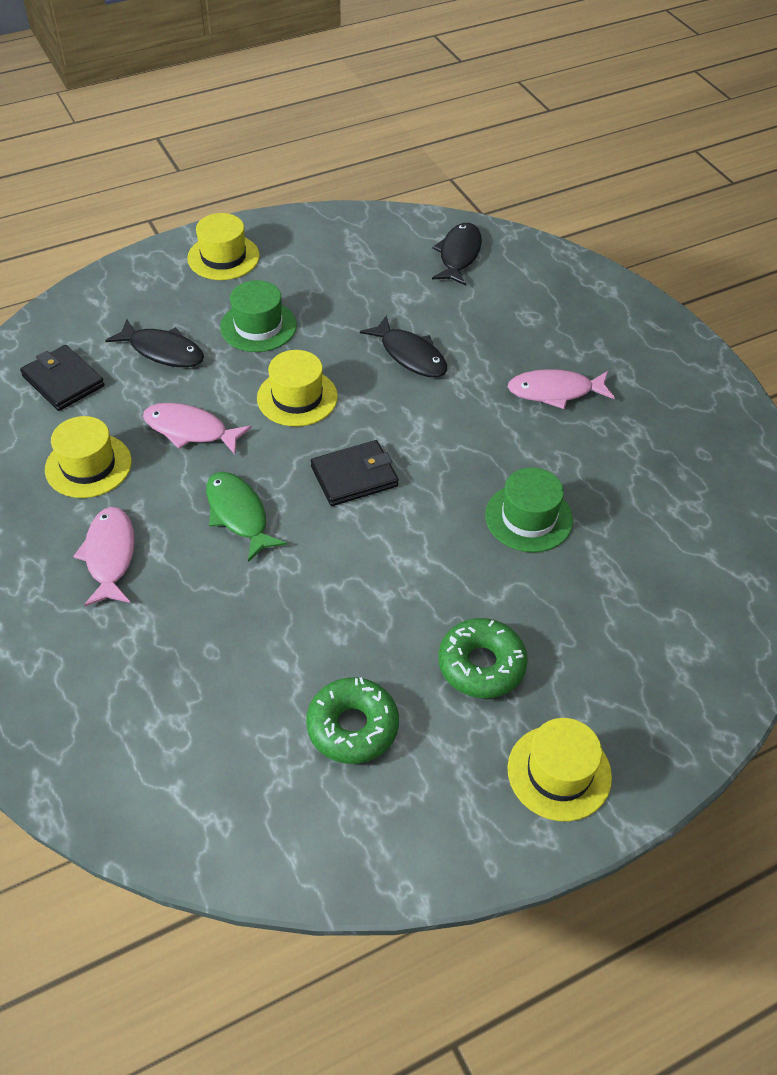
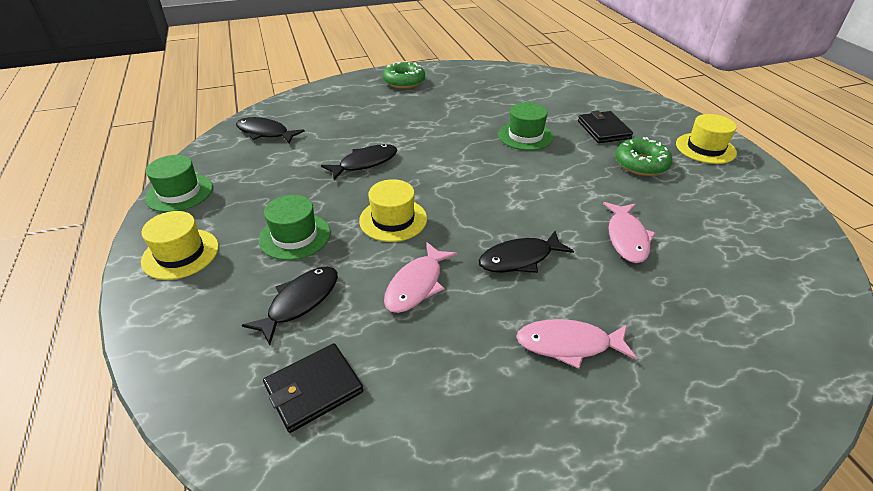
camera: 80 degrees left, 10 degrees down
(88, 465) = (450, 363): yellow hat -> none
(238, 514) = (520, 259): green fish -> black fish
(320, 226) = (179, 193): none -> green hat
(352, 727) = (703, 216): green donut -> green donut (404, 81)
(354, 476) = (484, 198): black wallet -> black wallet (603, 130)
(555, 391) = (420, 115): pink fish -> pink fish (627, 238)

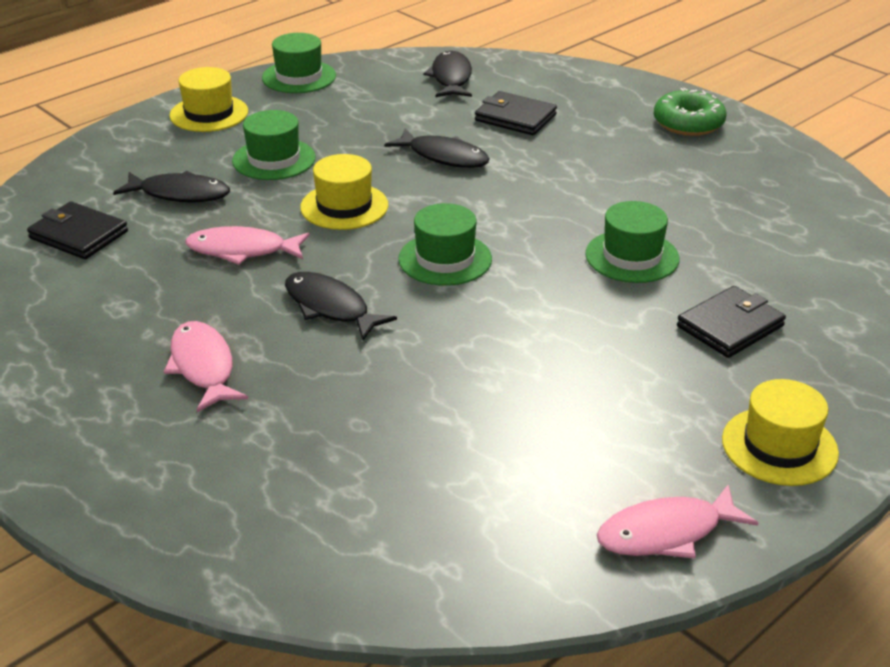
camera: 65 degrees right, 5 degrees down
(343, 126) = (515, 117): none -> black wallet
(489, 196) = (445, 259): none -> green hat
(627, 238) = (434, 386): pink fish -> pink fish (666, 533)
(641, 164) = (651, 378): green donut -> none

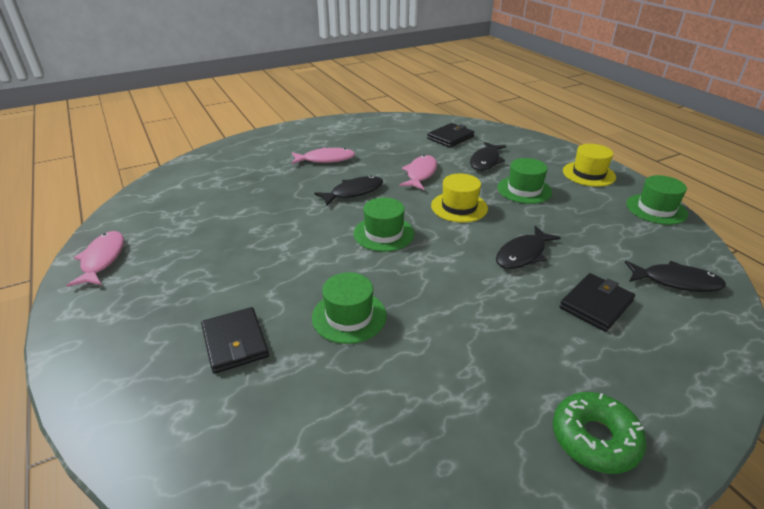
camera: 105 degrees right, 0 degrees up
(779, 446) = (110, 322): yellow hat -> none

